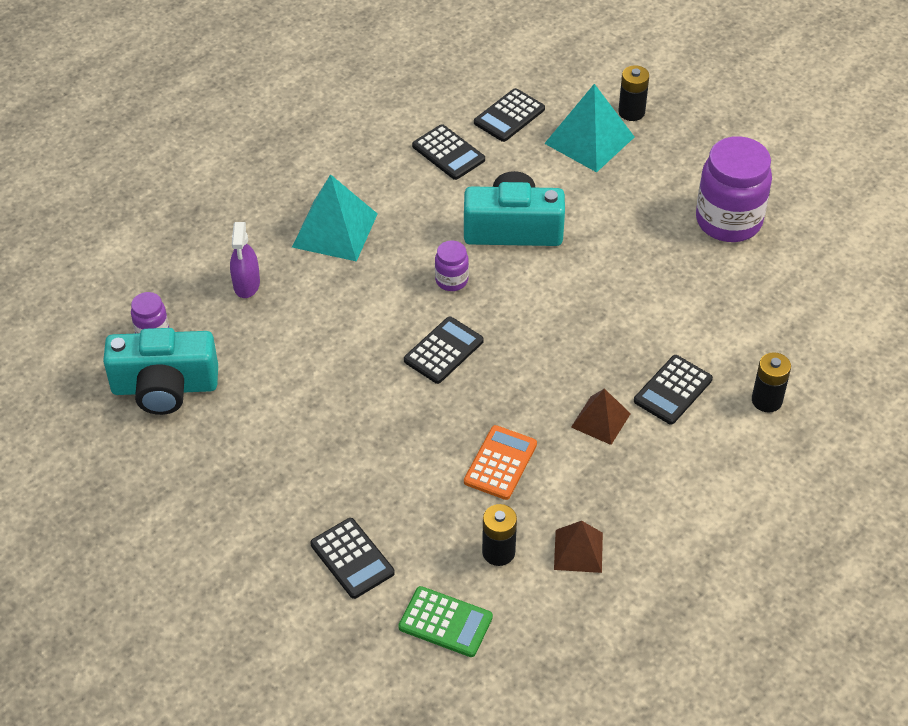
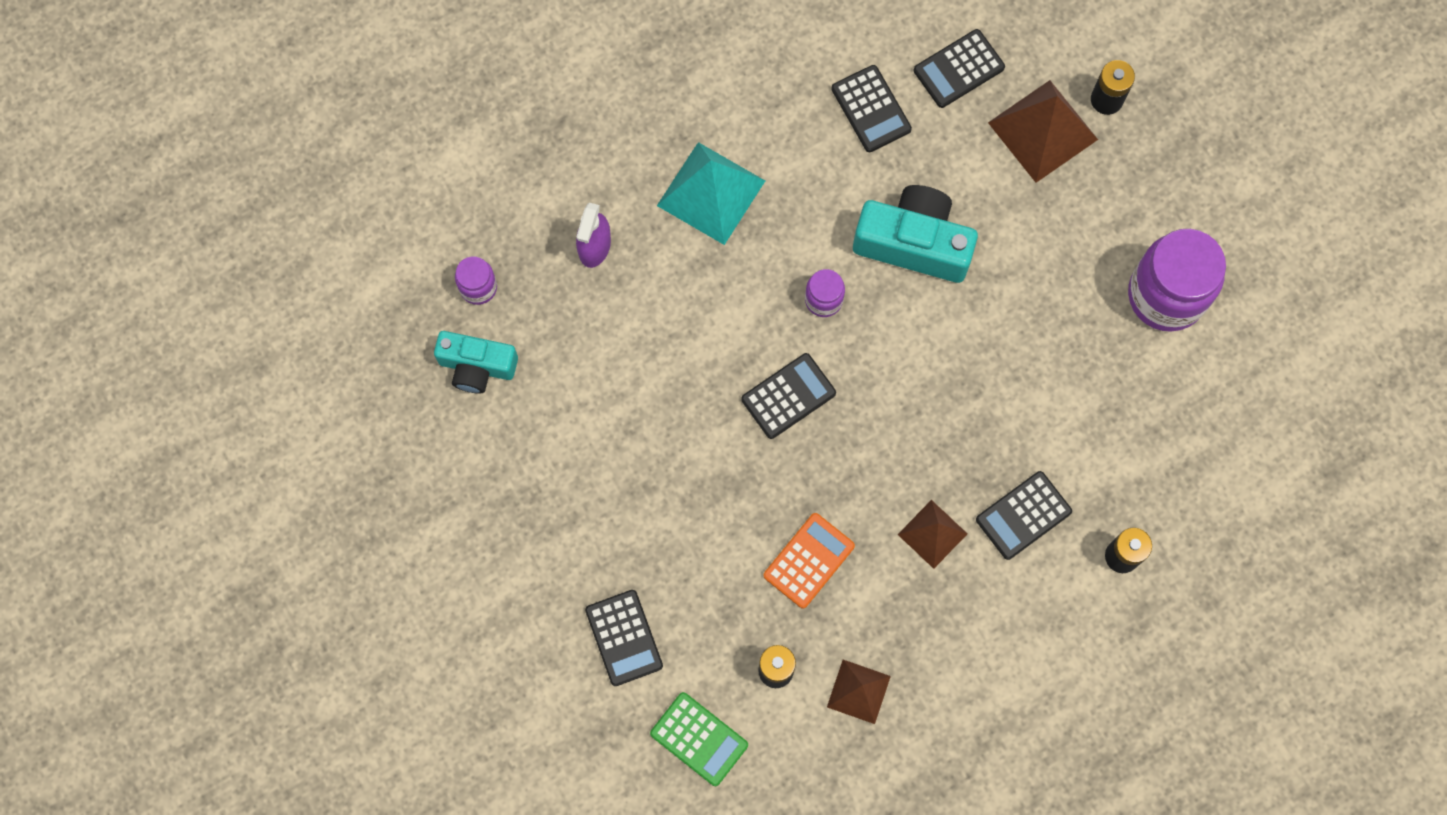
camera: 15 degrees right, 25 degrees up
(165, 387) = (477, 366): turquoise camera -> turquoise camera, size x0.66
(589, 140) = (1043, 131): turquoise pyramid -> brown pyramid

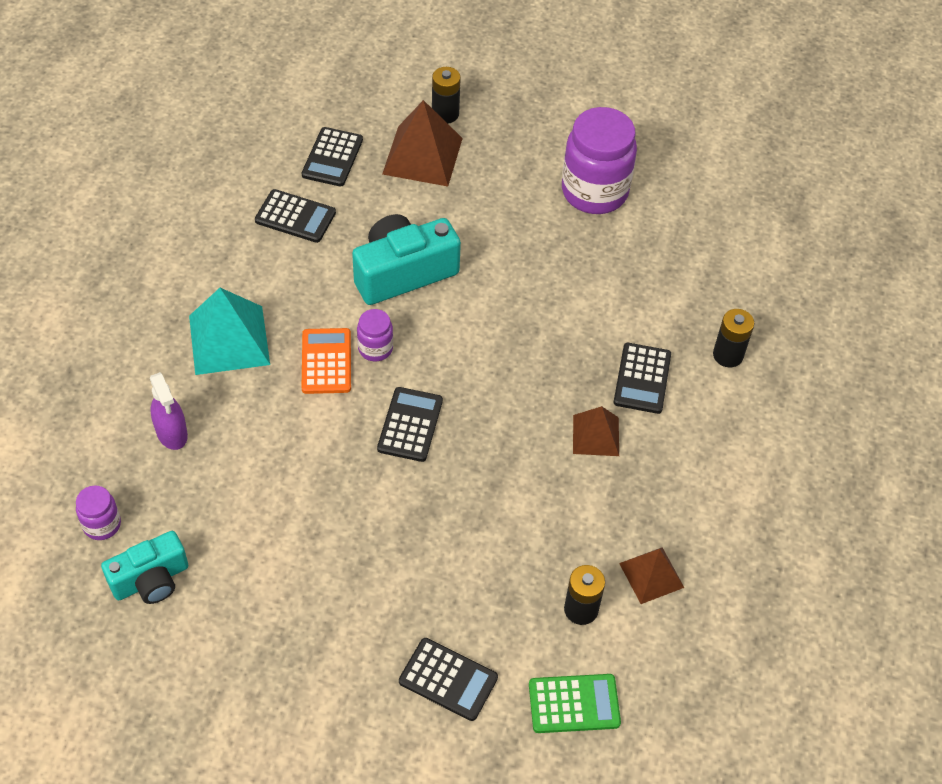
camera: 45 degrees left, 20 degrees down
(809, 560) = (530, 518): orange calculator -> orange calculator (326, 361)

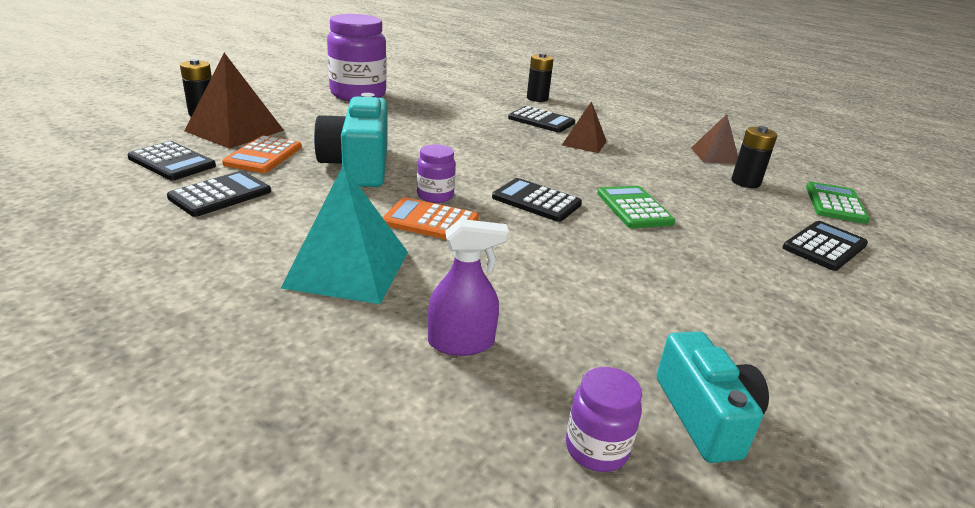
camera: 70 degrees left, 25 degrees down
(382, 202) = (263, 155): none -> orange calculator
(442, 506) = (634, 208): none -> green calculator

